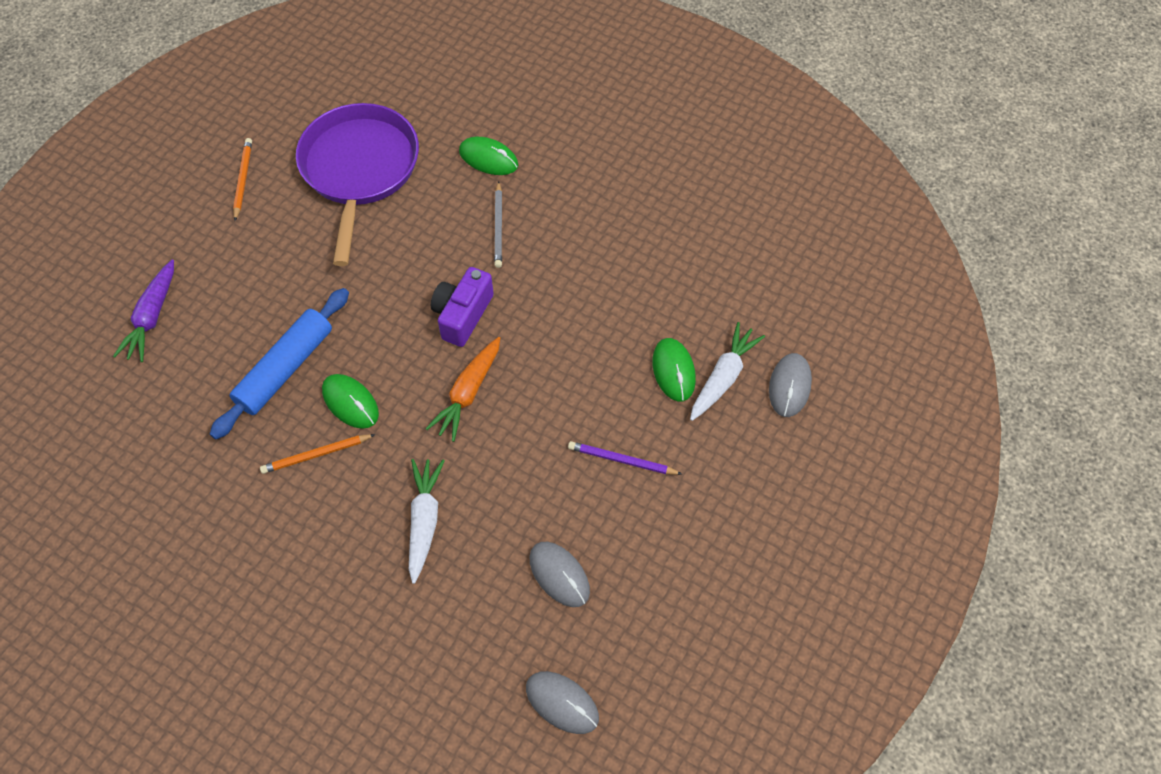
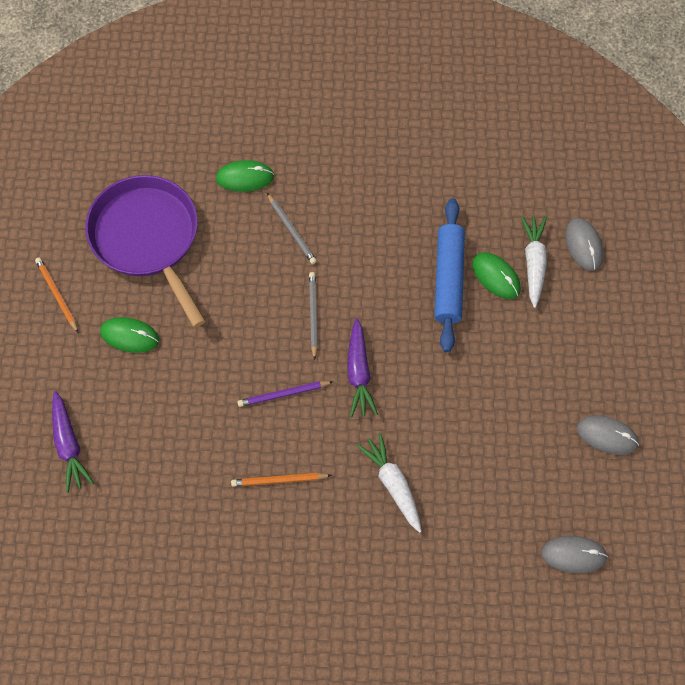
camera: 30 degrees left, 5 degrees up
(285, 368) = (206, 429): blue rolling pin -> blue rolling pin (448, 279)
(316, 455) = (279, 480): orange pencil -> orange pencil turned 45 degrees clockwise
(350, 402) = (276, 427): green mouse -> green mouse (129, 336)
(462, 315) = (313, 315): purple camera -> grey pencil
(468, 393) = (359, 373): orange carrot -> purple carrot
(559, 575) = (514, 469): grey mouse -> grey mouse (607, 435)
(622, 460) = (503, 363): purple pencil -> purple pencil (283, 394)

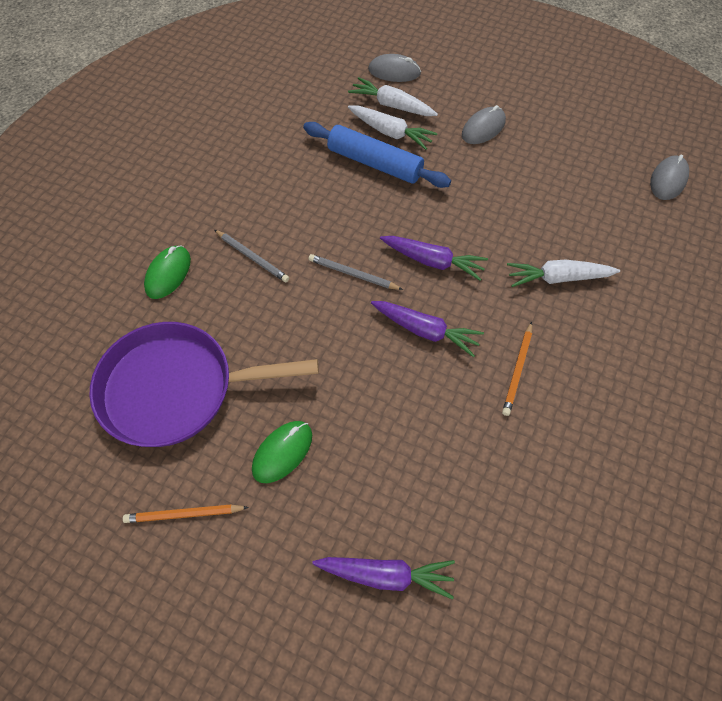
camera: 65 degrees left, 5 degrees down
(283, 394) = (425, 331): purple pencil -> purple carrot
(292, 230) = (252, 257): grey pencil -> grey pencil turned 45 degrees clockwise
(496, 276) = (390, 132): green mouse -> white carrot
(607, 435) = (569, 121): grey mouse -> grey mouse (483, 128)

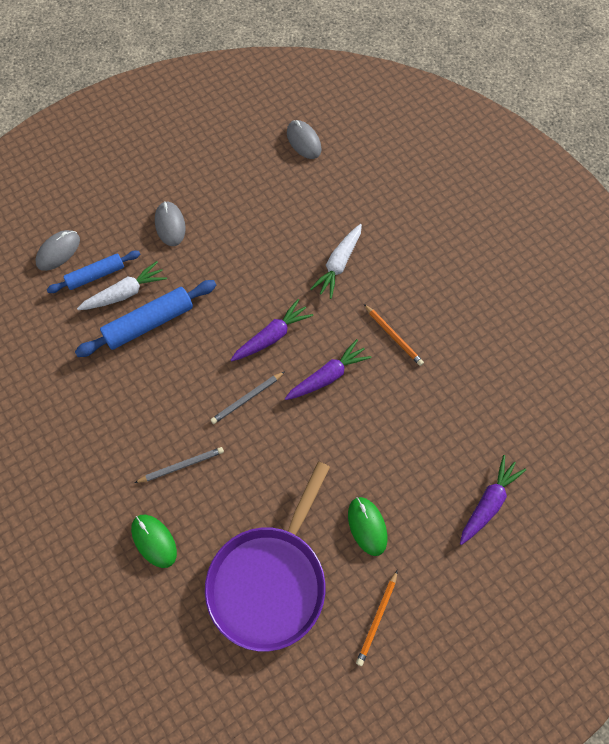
camera: 60 degrees left, 5 degrees up
(392, 105) = (95, 275): white carrot -> blue rolling pin

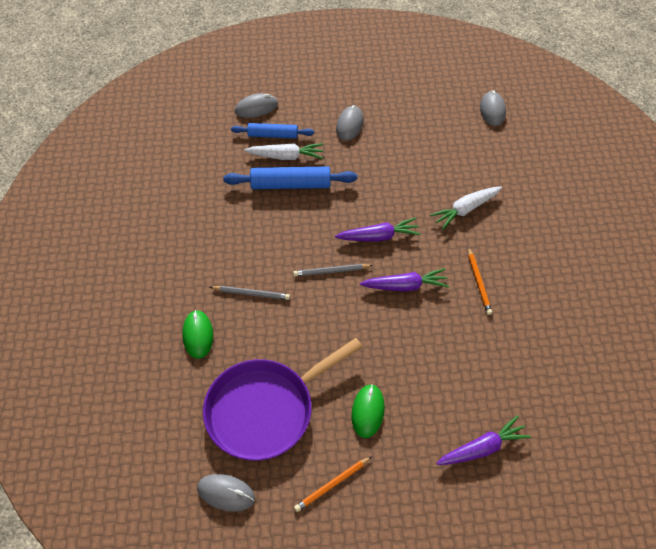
camera: 30 degrees right, 10 degrees down
(283, 688) = (226, 493): none -> grey mouse

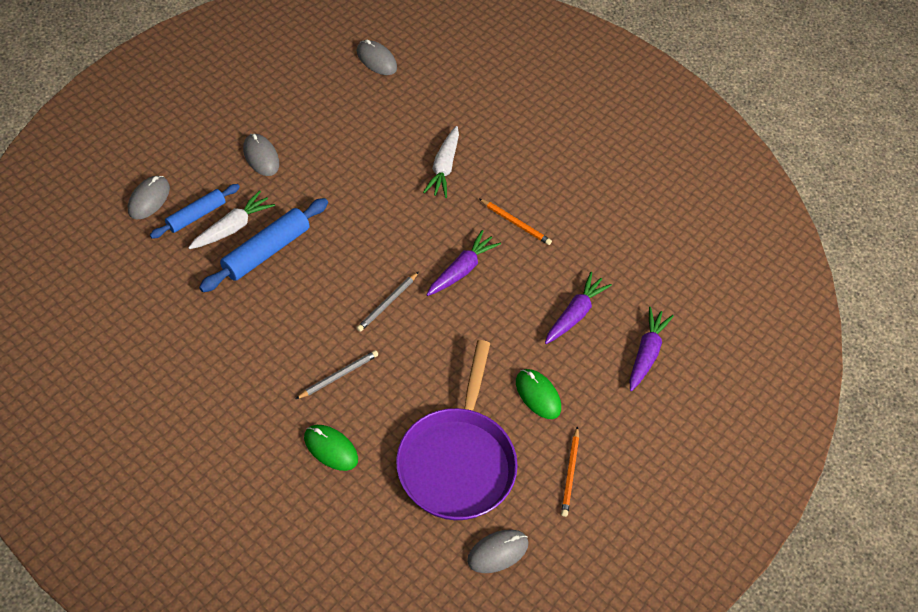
camera: 50 degrees left, 0 degrees up
(378, 236) = (396, 243): purple carrot -> purple carrot (575, 314)

